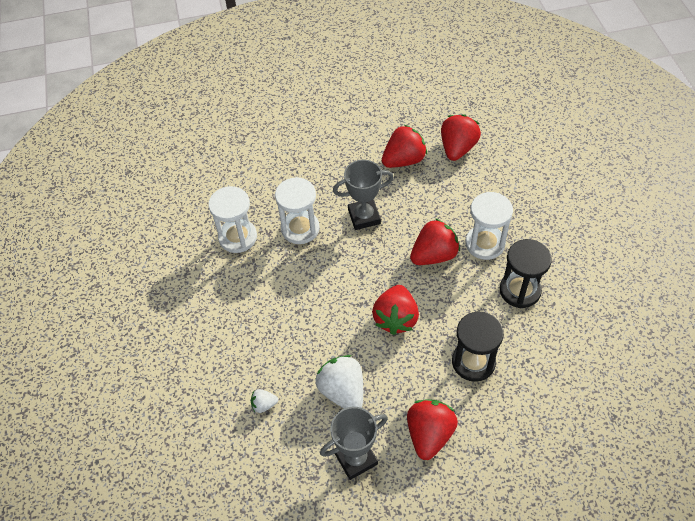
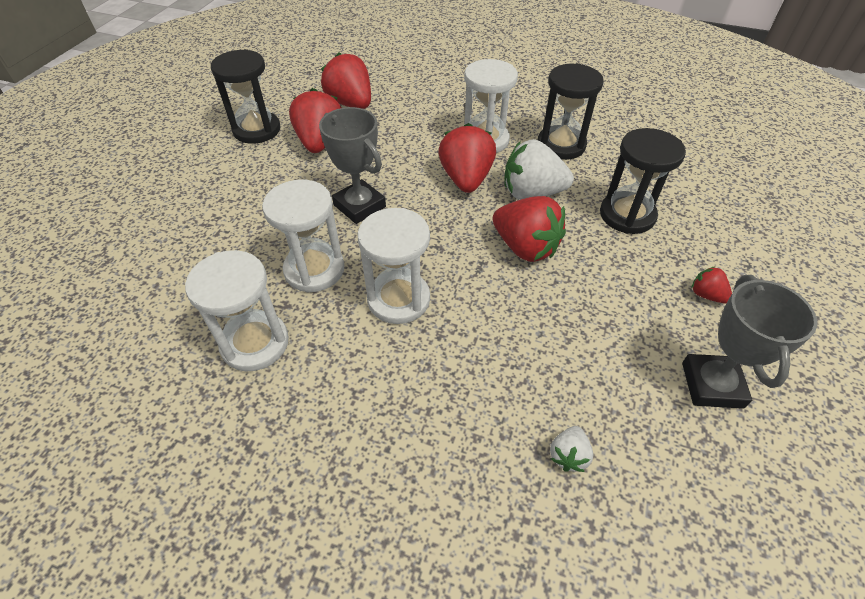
camera: 60 degrees left, 5 degrees down
(308, 279) = (398, 299): none -> white hourglass
(342, 391) = (599, 348): white strawberry -> white strawberry (531, 193)
(364, 217) = (359, 206): grey trophy -> grey trophy turned 60 degrees counterclockwise
(388, 122) = (257, 130): none -> black hourglass
(429, 434) = (706, 295): red strawberry -> red strawberry, size x0.49

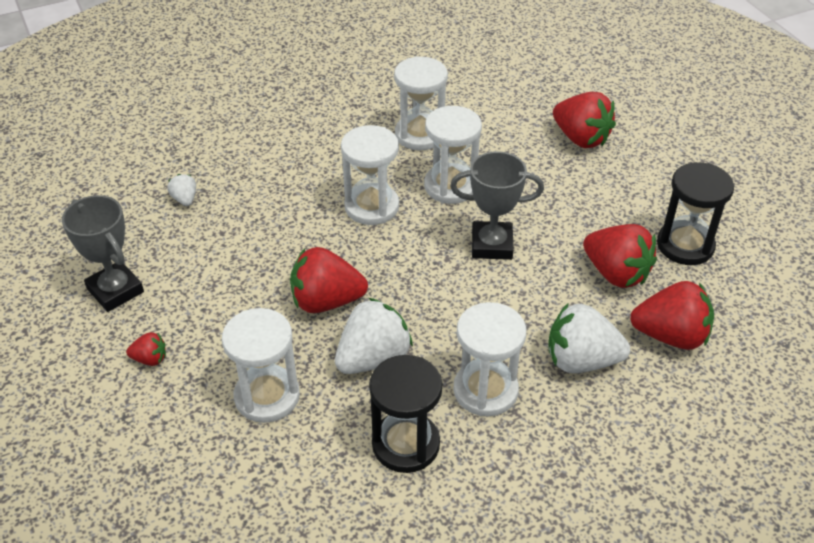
camera: 135 degrees right, 5 degrees down
(413, 122) = (581, 360): none -> white strawberry
(466, 179) = (445, 330): red strawberry -> red strawberry (581, 138)
(627, 215) = (267, 396): black hourglass -> white hourglass

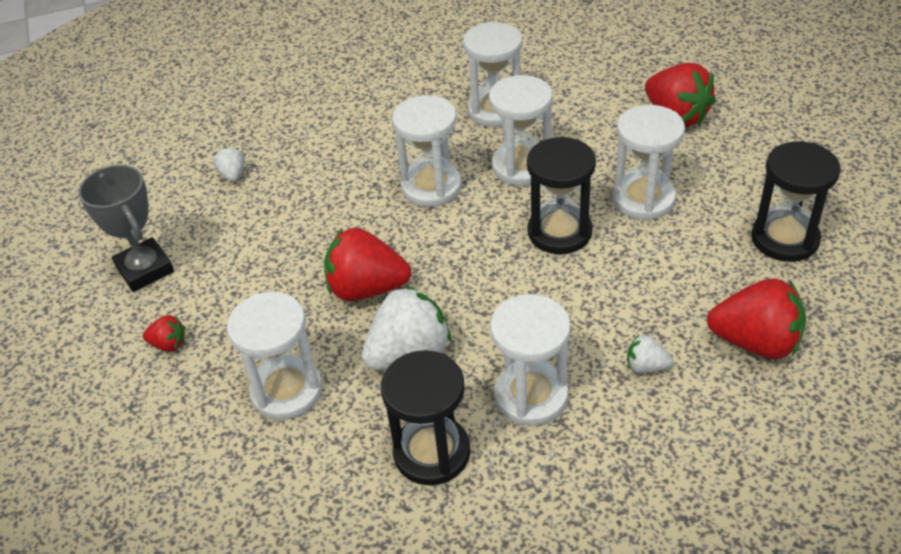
camera: 10 degrees right, 0 degrees up
(492, 245) = (559, 232): grey trophy -> black hourglass
(561, 213) = (643, 199): none -> white hourglass
(581, 360) = (646, 366): white strawberry -> white strawberry, size x0.49
(616, 273) = (699, 268): red strawberry -> none

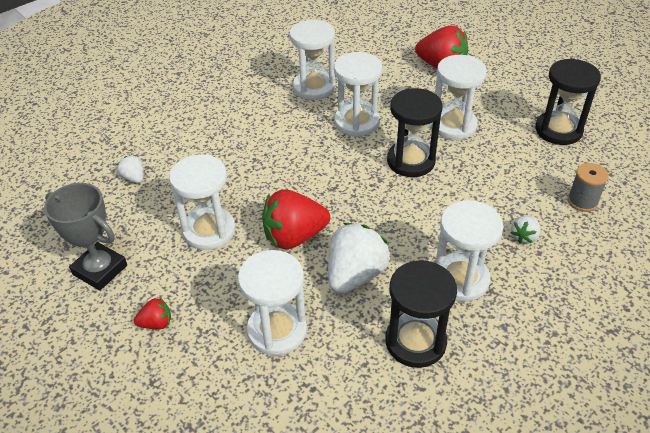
camera: 25 degrees left, 0 degrees up
(431, 187) = (299, 151): white hourglass -> white hourglass (209, 231)
(646, 366) = (524, 236): white strawberry -> white strawberry turned 45 degrees counterclockwise
(755, 342) = (582, 201): red strawberry -> grey spool

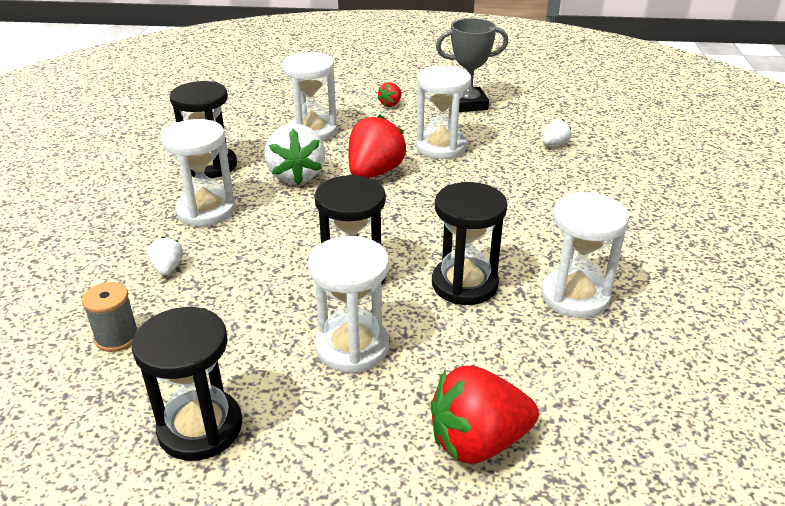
camera: 135 degrees right, 10 degrees down
(134, 178) = (554, 144): white strawberry -> white strawberry turned 45 degrees counterclockwise
(356, 122) = (464, 284): white hourglass -> black hourglass

